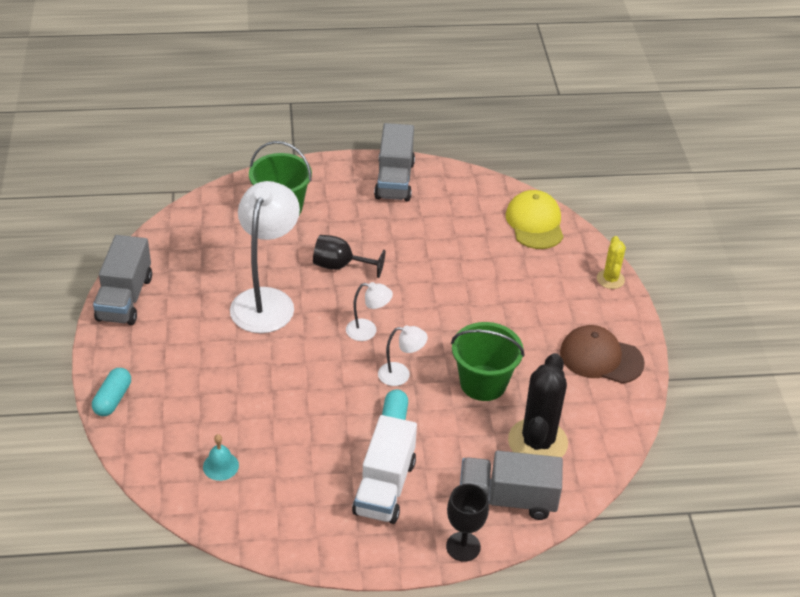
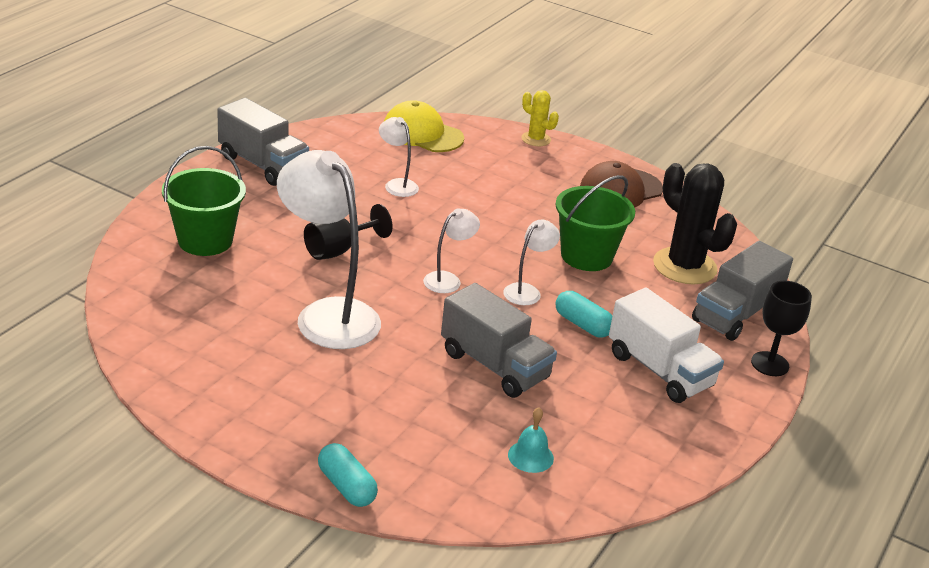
camera: 55 degrees left, 10 degrees down
(125, 298) = (195, 403): grey truck -> grey truck (494, 365)
(451, 248) = (397, 184): none -> white lamp

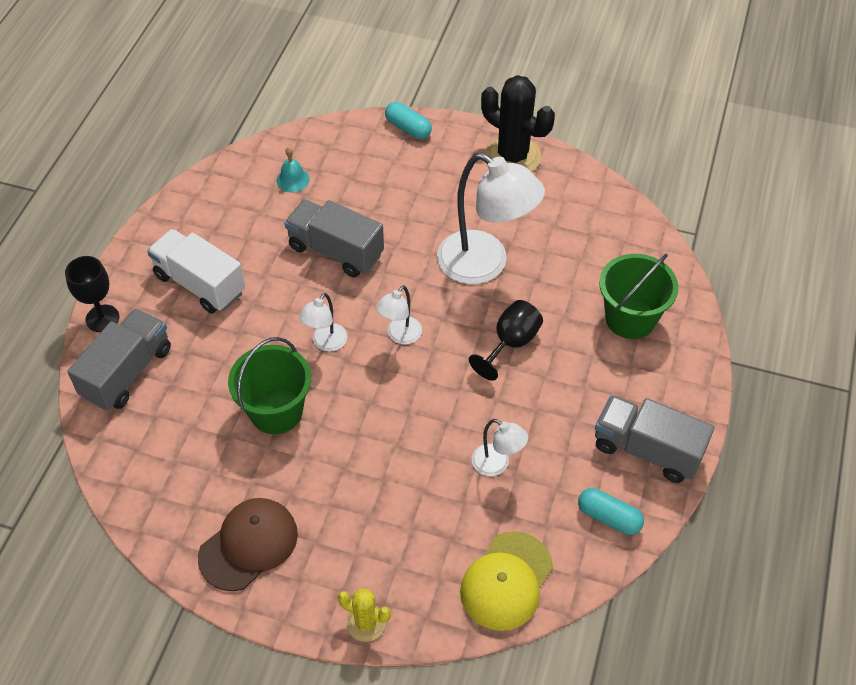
camera: 170 degrees right, 20 degrees up
(422, 133) = (506, 581): yellow cap -> yellow cap turned 105 degrees clockwise
(582, 325) = (270, 316): turquoise capsule -> turquoise capsule (609, 517)
(684, 266) = (175, 427): black cactus -> black cactus (513, 156)

